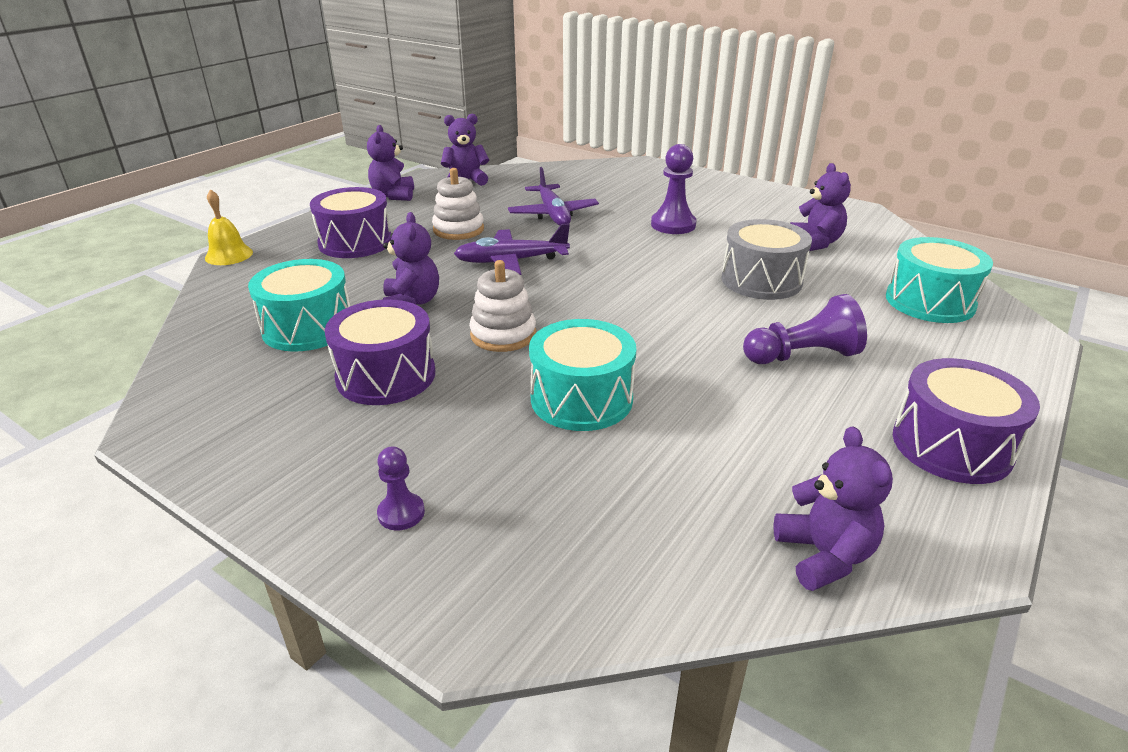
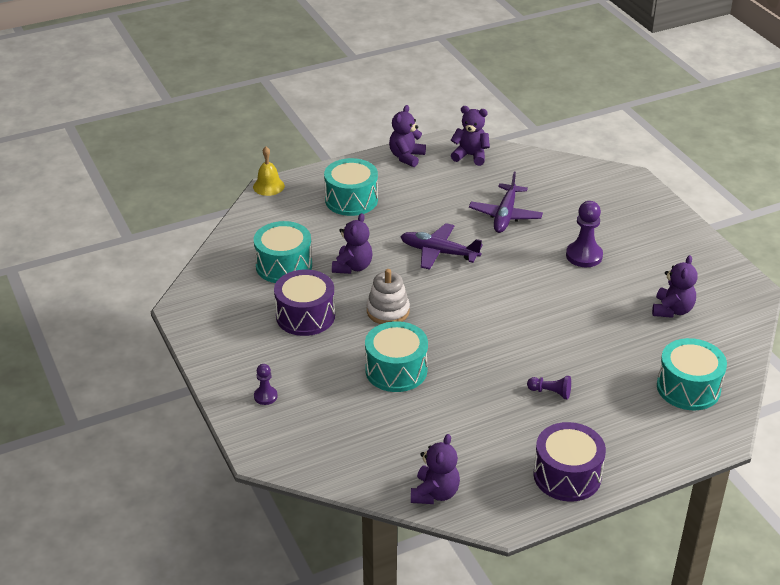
camera: 30 degrees right, 5 degrees up
(355, 242) = (351, 200): purple drum -> turquoise drum
(458, 229) = (426, 209): white stacking toy -> none
(761, 280) = (591, 328): grey drum -> none
(802, 355) = (550, 392): purple pawn -> purple pawn, size x0.57

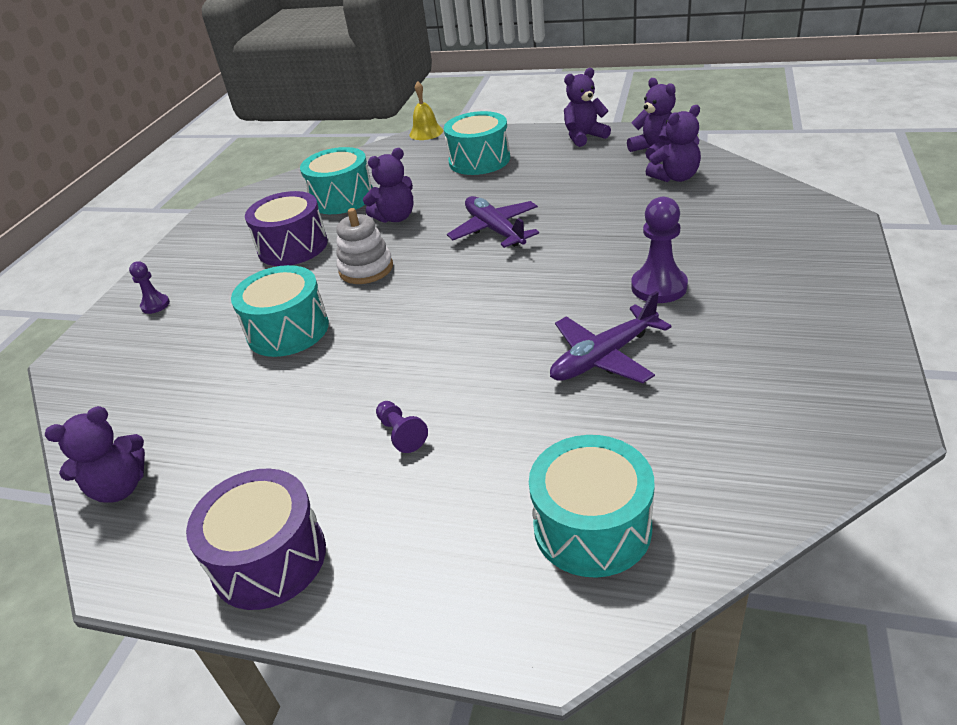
camera: 45 degrees right, 0 degrees up
(505, 215) = (617, 215): purple plane -> purple plane (604, 357)
(672, 310) = (703, 400): purple teddy bear -> purple teddy bear (675, 177)

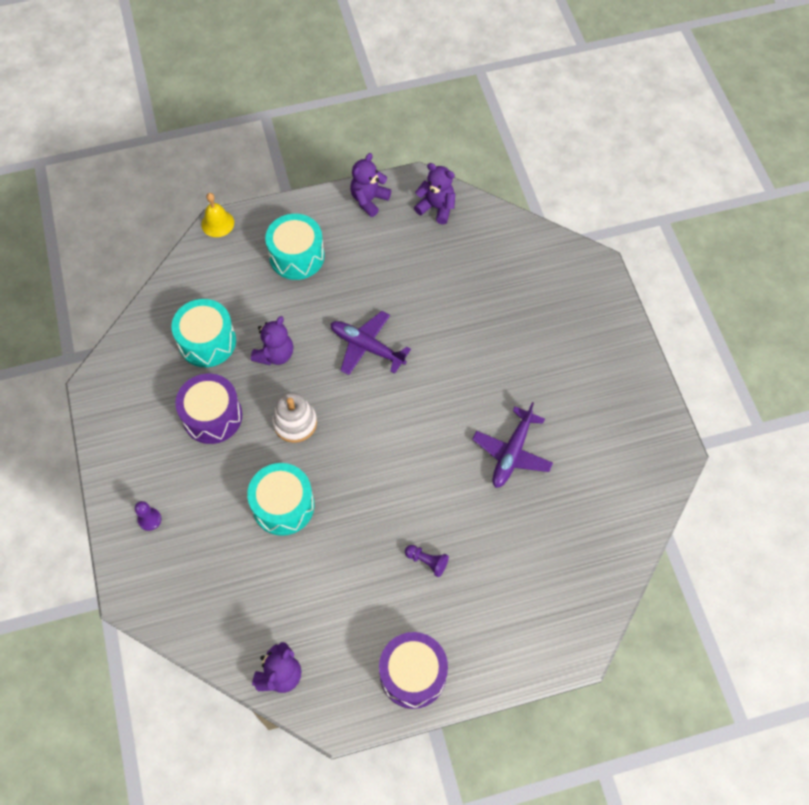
camera: 35 degrees left, 25 degrees up
(592, 527) = (566, 579): turquoise drum -> none
(659, 287) = (514, 375): purple pawn -> none
(675, 177) = (469, 242): purple teddy bear -> none

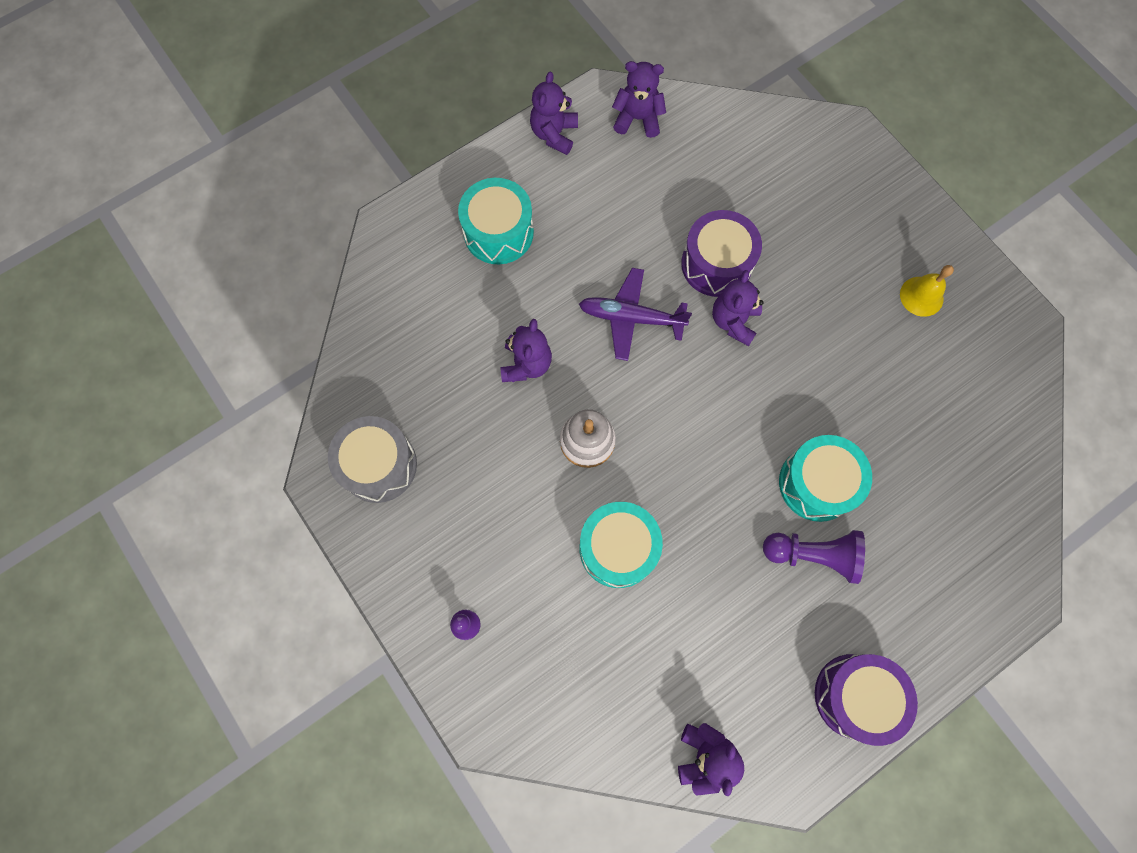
camera: 20 degrees left, 10 degrees up
(138, 389) = (379, 465): none -> grey drum
(207, 341) = (437, 376): turquoise drum -> turquoise drum (817, 483)
(212, 416) = (484, 468): purple drum -> purple drum (716, 264)
(217, 223) = (383, 222): yellow bell -> yellow bell (921, 296)
(427, 561) = (813, 555): purple pawn -> purple pawn, size x1.76
(443, 374) = (734, 321): none -> purple teddy bear
(512, 452) = (851, 388): purple plane -> none

